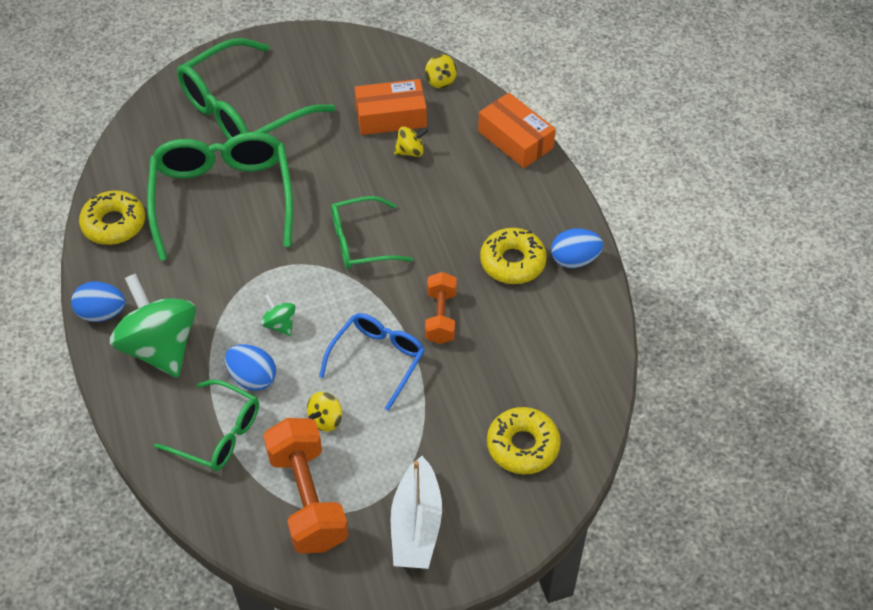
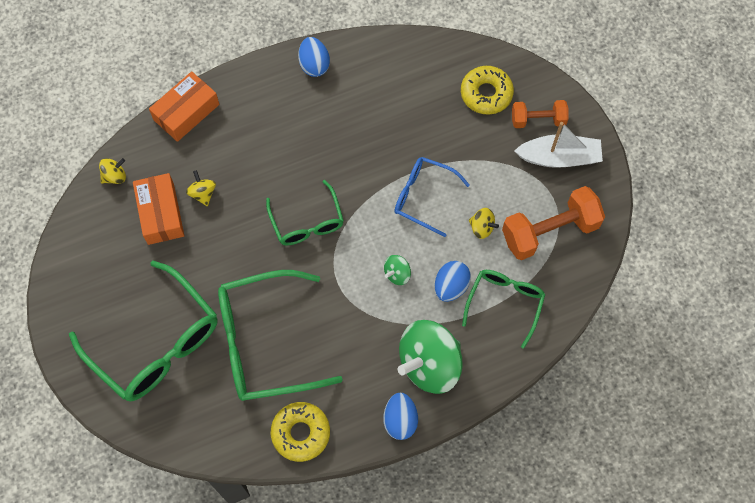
camera: 95 degrees left, 15 degrees up
(440, 317) = (378, 156): orange dumbbell -> orange dumbbell (538, 120)
(512, 262) = (320, 108): yellow donut -> none

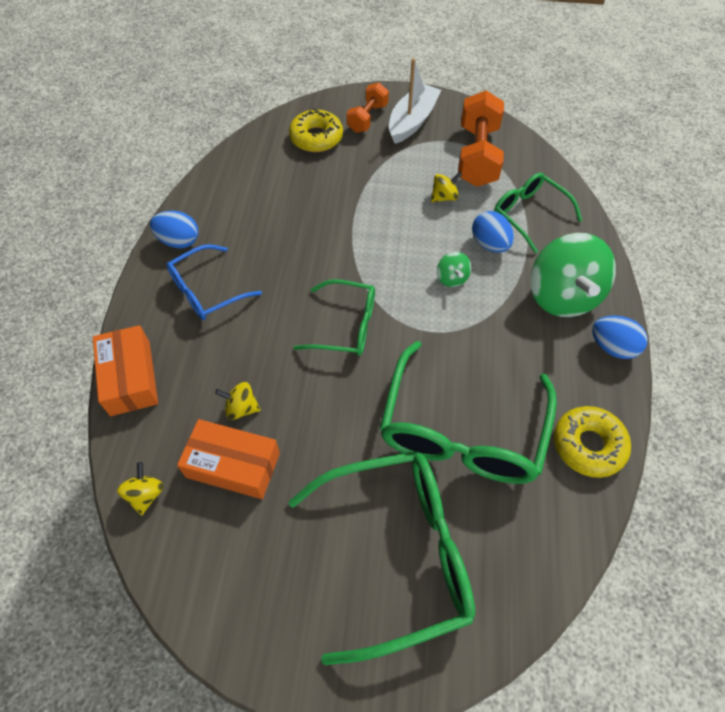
camera: 60 degrees left, 10 degrees down
(423, 197) = (384, 223): blue glasses -> blue glasses (206, 291)

